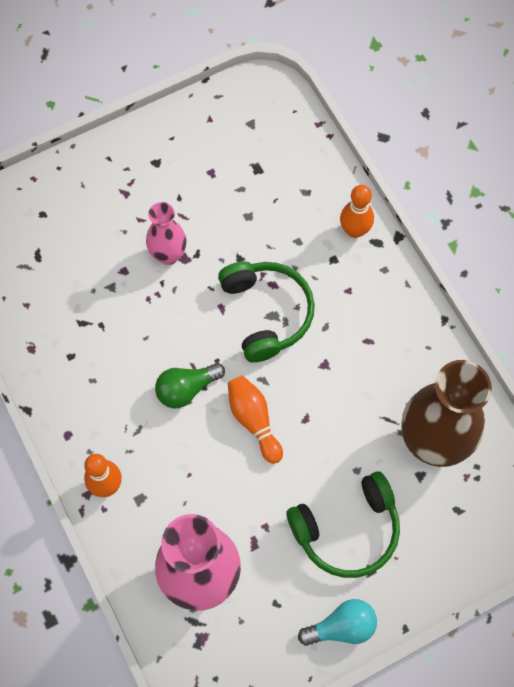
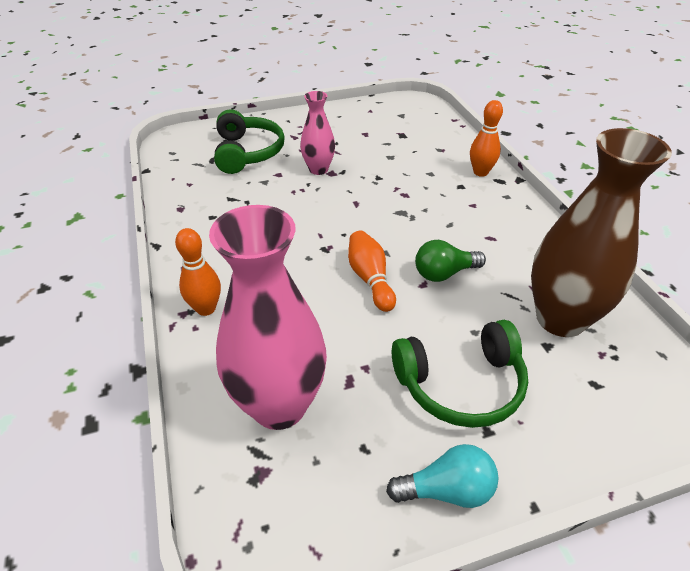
camera: 10 degrees right, 25 degrees down
(186, 389) = (309, 249): green light bulb -> green light bulb (444, 273)
(267, 313) = (396, 210): green headphones -> green headphones (248, 152)

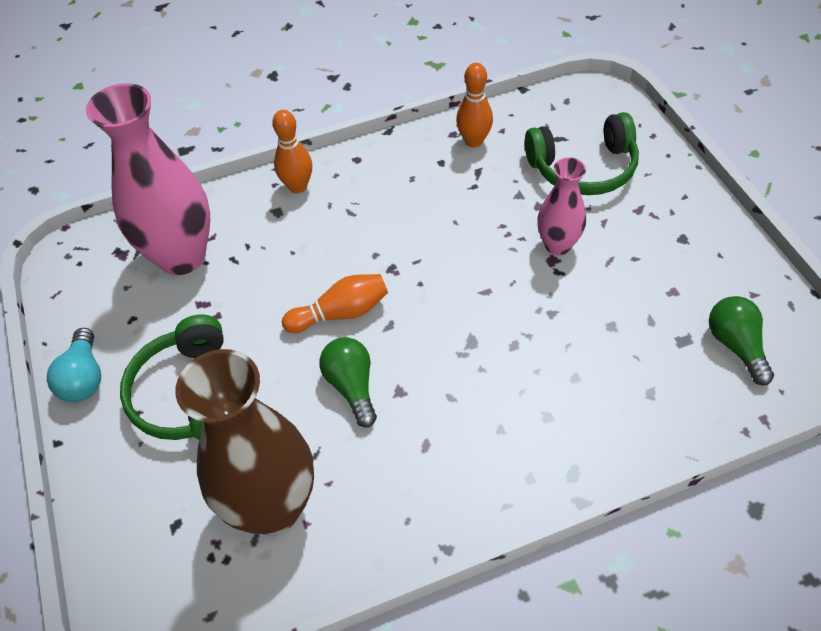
camera: 90 degrees right, 10 degrees up
(406, 120) = (735, 346): none -> green light bulb
(480, 172) = (591, 447): orange bowling pin -> orange bowling pin (474, 141)

